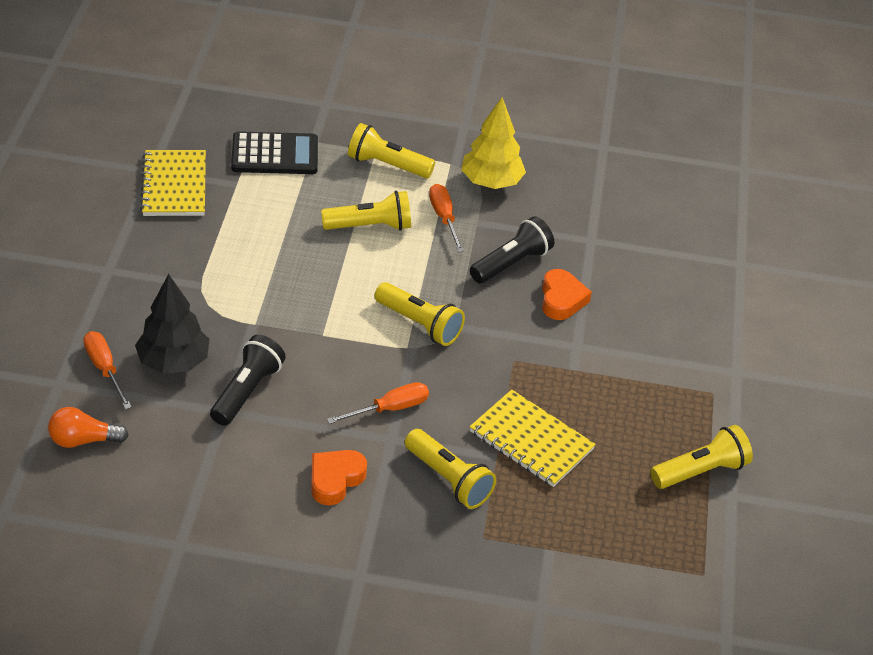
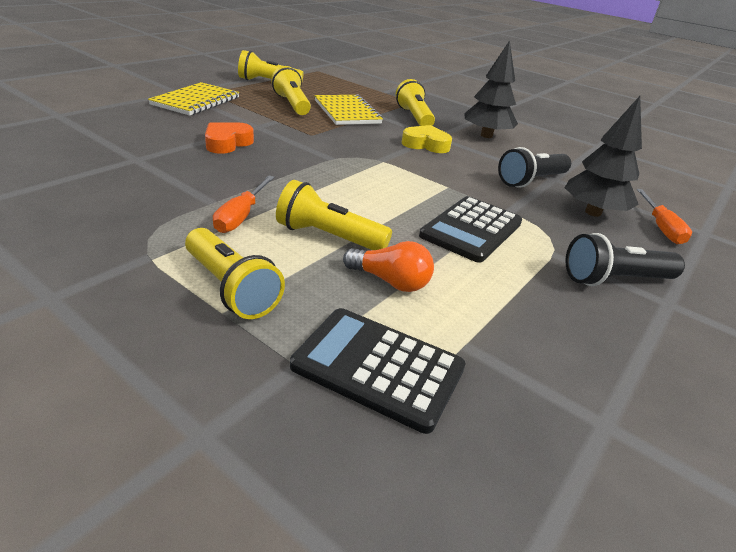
camera: 150 degrees left, 10 degrees down
(83, 440) = (673, 198): orange light bulb -> orange light bulb (390, 281)
(174, 185) = (566, 379): yellow notebook -> yellow notebook (196, 101)
(274, 283) = (471, 229): none -> black calculator
(335, 480) = (486, 135): orange heart -> black tree
(390, 409) = (426, 144): orange screwdriver -> yellow heart
(419, 324) = (359, 167): yellow flashlight -> yellow flashlight (292, 104)
(491, 182) = (140, 225): yellow tree -> none
(511, 263) = (231, 170): black flashlight -> black flashlight (615, 279)

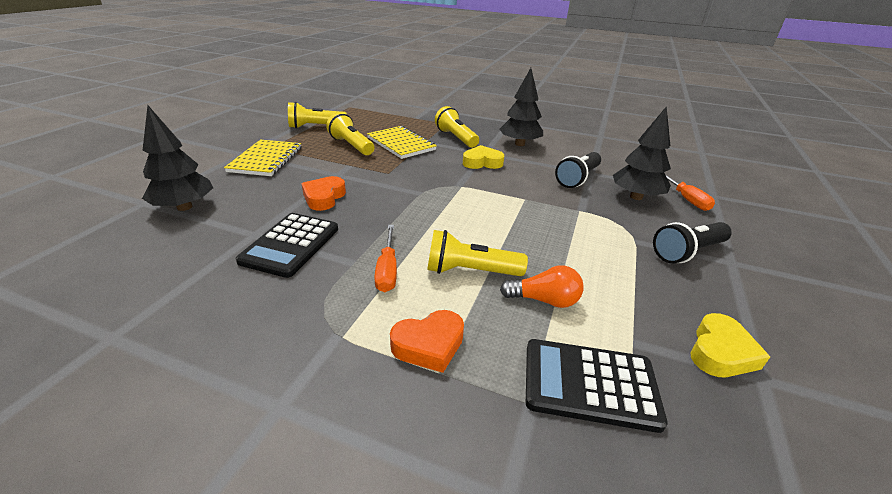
camera: 15 degrees left, 0 degrees up
(90, 125) = (184, 207): none -> black tree
(231, 288) = (429, 345): yellow flashlight -> orange heart
(471, 229) = (567, 234): black calculator -> black calculator (290, 245)
(570, 383) = (720, 352): none -> yellow heart

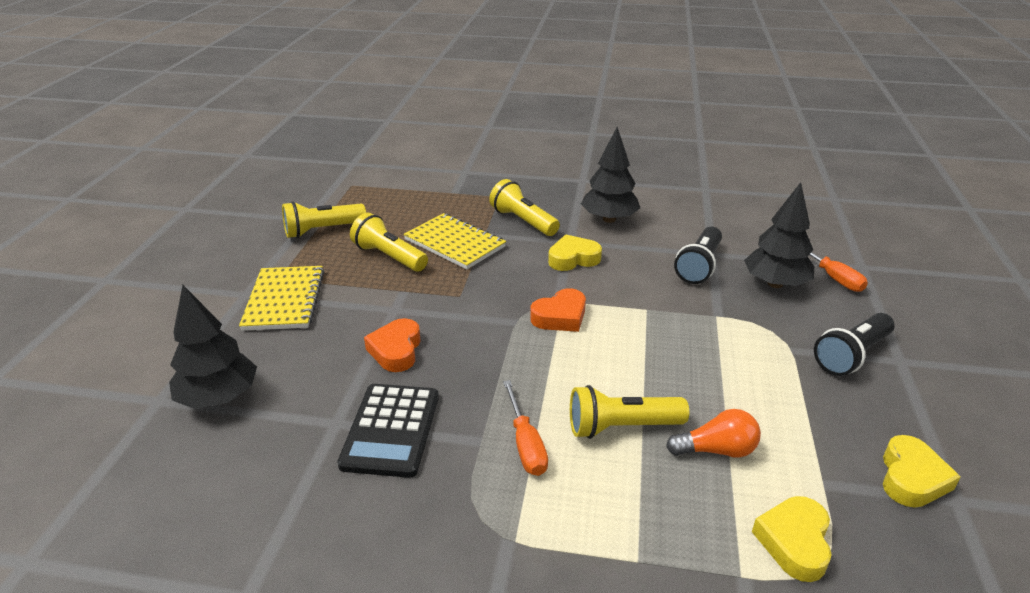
camera: 10 degrees left, 0 degrees up
(429, 345) = (614, 531): orange heart -> orange heart (560, 316)
(589, 384) = (794, 542): black calculator -> yellow heart

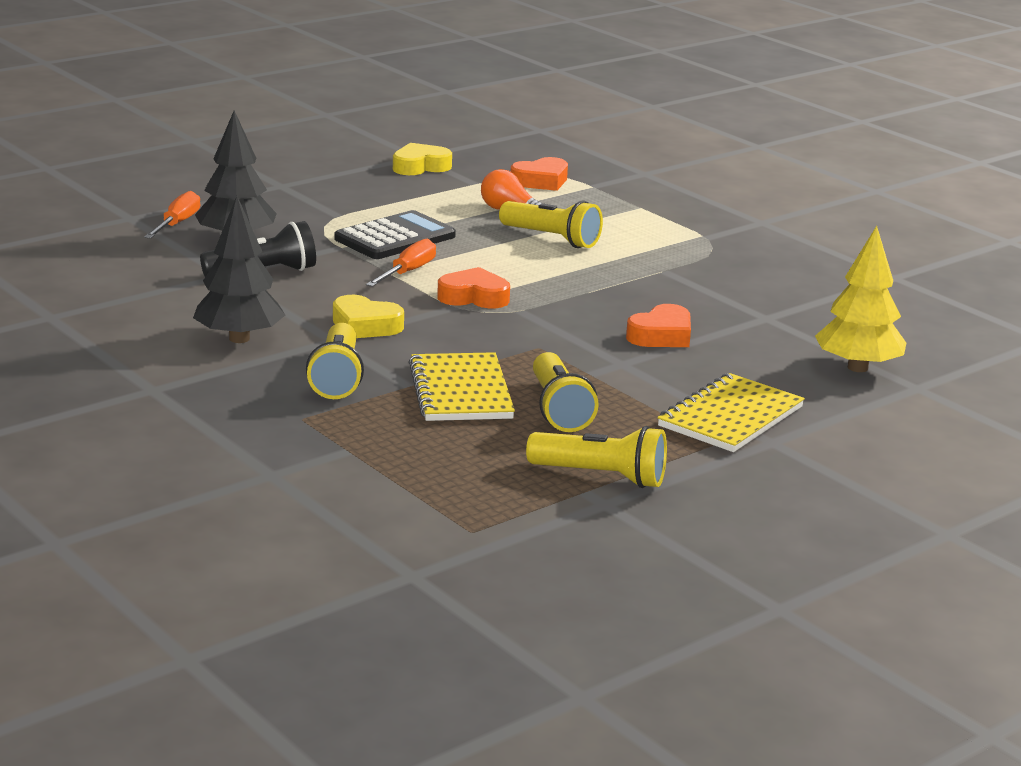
camera: 140 degrees left, 10 degrees down
(219, 397) = (857, 368): black tree -> yellow tree
(391, 430) = (726, 298): black calculator -> black calculator (395, 238)
(525, 444) = (634, 258): orange screwdriver -> orange screwdriver (408, 272)
(794, 542) = (541, 181): yellow heart -> orange heart
(851, 355) = (306, 198): black flashlight -> none

